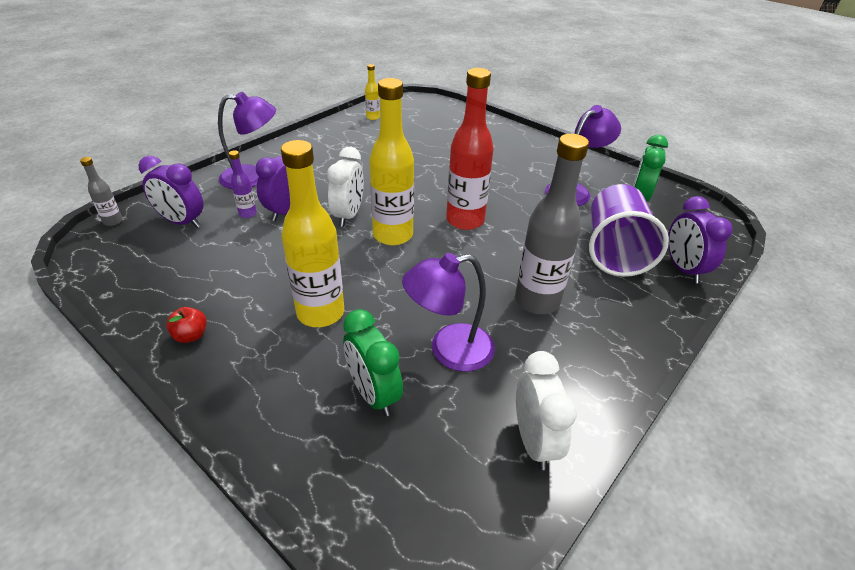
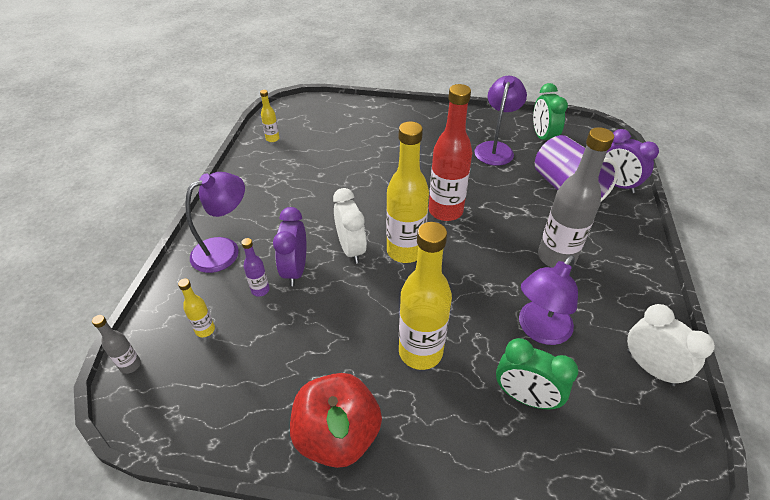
camera: 30 degrees left, 5 degrees up
(182, 222) = (205, 330): purple clock -> yellow bottle
(191, 335) = (337, 435): red apple -> red apple, size x2.37

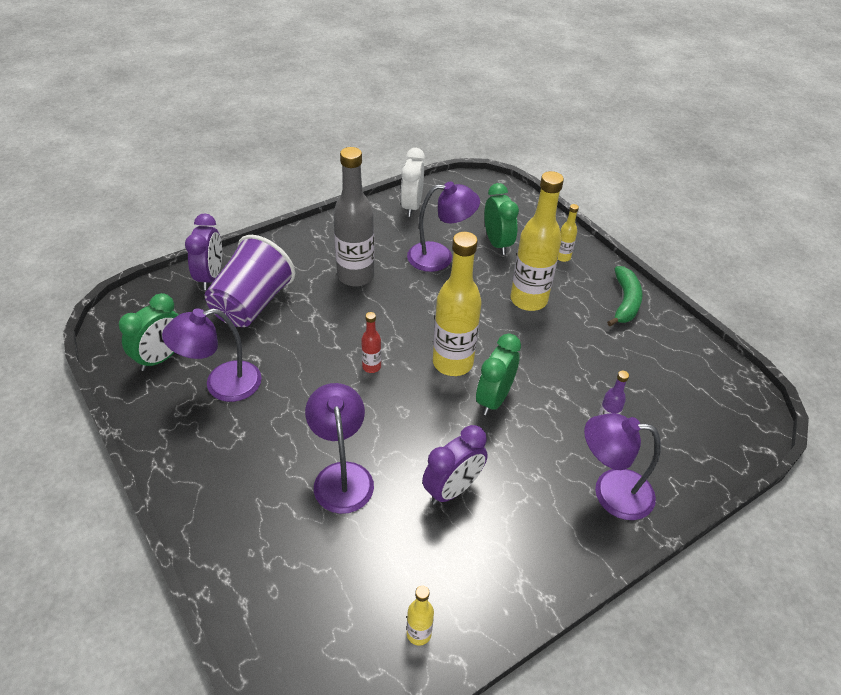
camera: 135 degrees left, 0 degrees up
(130, 365) = (752, 442): grey bottle -> none
(205, 330) = (675, 425): yellow bottle -> yellow bottle (562, 257)
(295, 270) = (560, 418): purple clock -> purple clock (452, 489)
(337, 435) = (625, 302): red apple -> green banana
(351, 249) = (493, 399): white clock -> green clock
(379, 158) = (341, 476): none -> purple lamp
(445, 211) = (371, 367): red bottle -> red bottle, size x0.46

